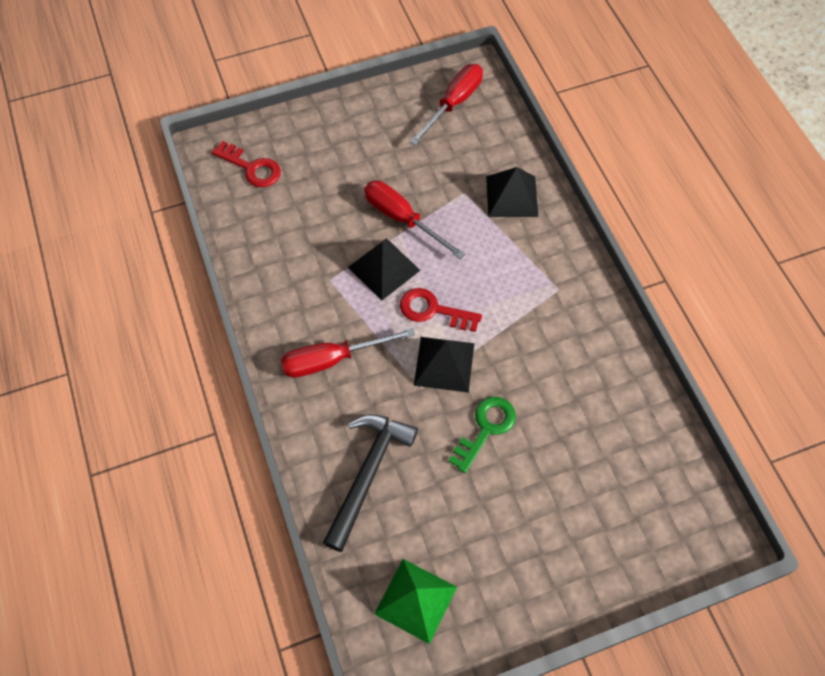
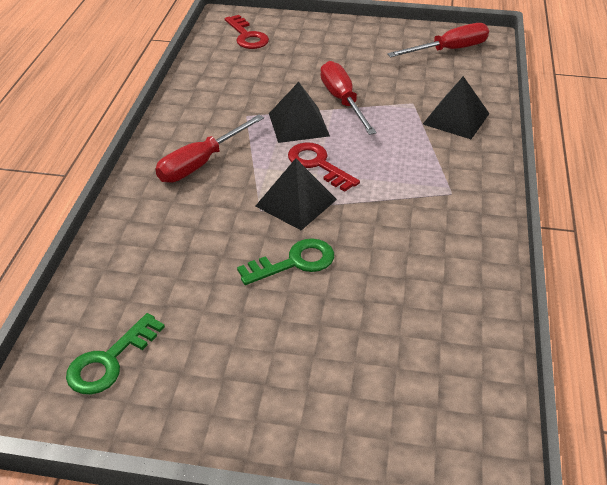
camera: 30 degrees right, 20 degrees down
(332, 359) = (201, 163): red screwdriver -> red screwdriver turned 60 degrees counterclockwise
(368, 474) = (158, 249): black hammer -> none
(416, 600) = (110, 361): green pyramid -> green key

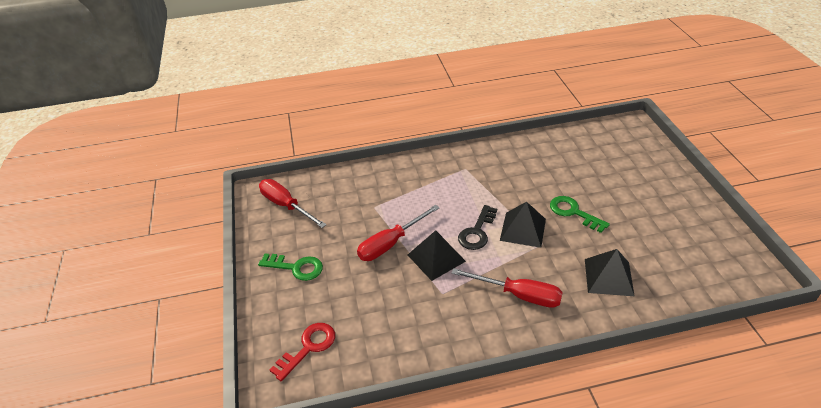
camera: 110 degrees left, 0 degrees up
(110, 361) = (707, 258): green key -> green key (296, 267)
(318, 164) = (477, 232): red key -> black key
(456, 118) = (383, 182): black pyramid -> black pyramid (608, 277)

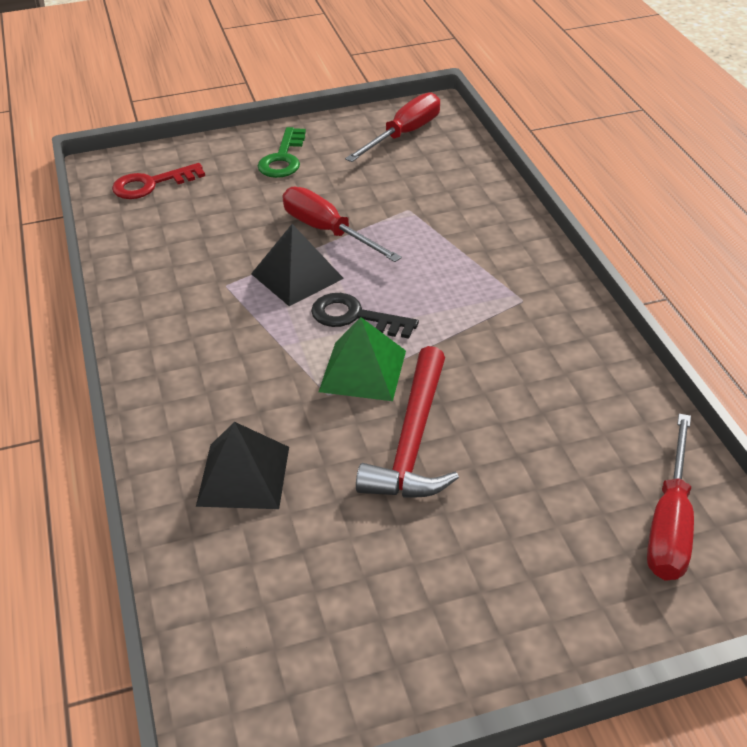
camera: 85 degrees right, 0 degrees up
(308, 347) = (151, 184): red key -> red key turned 120 degrees clockwise
(519, 295) = (213, 363): red screwdriver -> red screwdriver (670, 523)
(523, 229) = (362, 370): black pyramid -> green pyramid
(573, 212) = (412, 441): green key -> red hammer

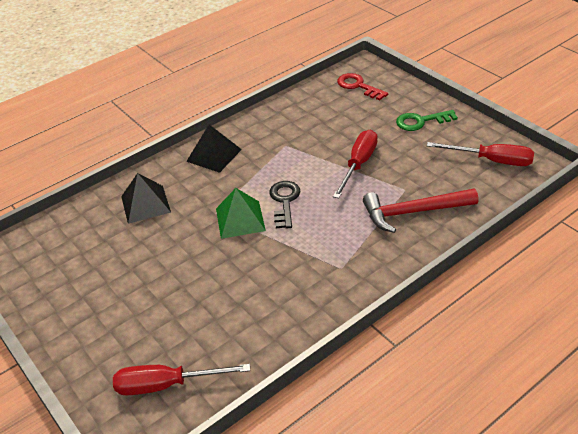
camera: 70 degrees right, 0 degrees up
(297, 276) = (308, 167): black pyramid -> black pyramid (214, 155)
(412, 441) = (192, 256): red hammer -> red hammer (413, 212)

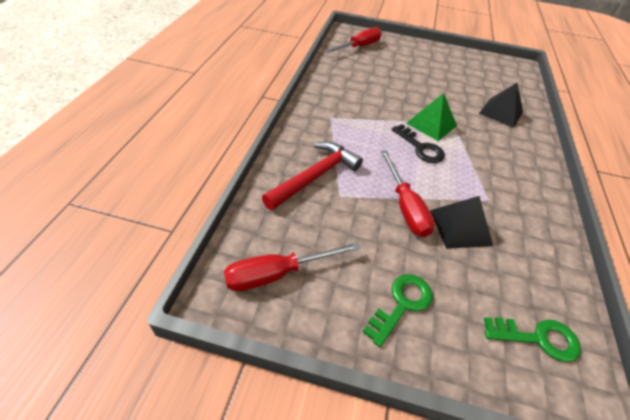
camera: 135 degrees right, 5 degrees up
(214, 155) = (523, 165): black pyramid -> black pyramid (460, 227)
(358, 86) = (538, 338): red key -> green key

